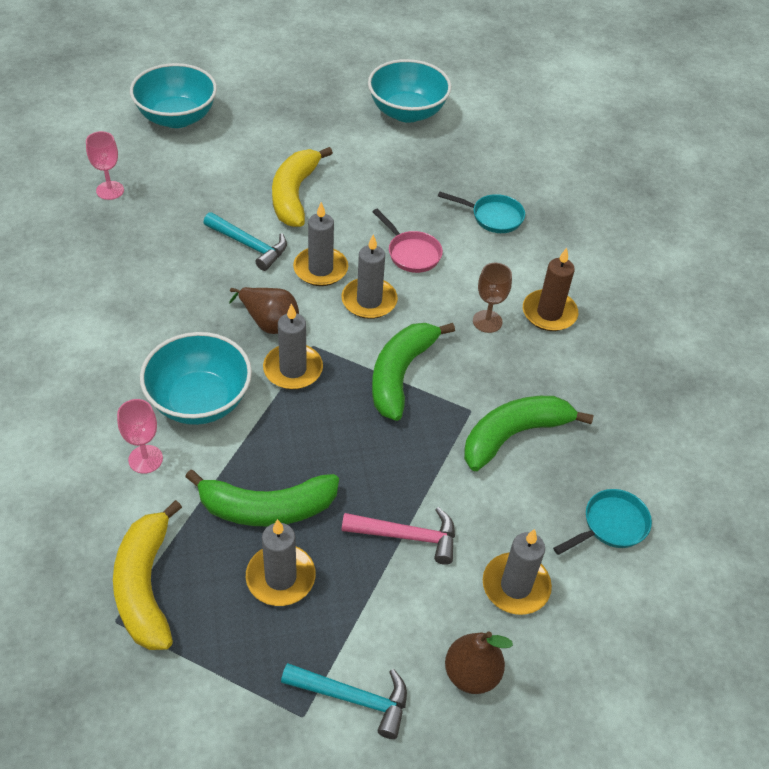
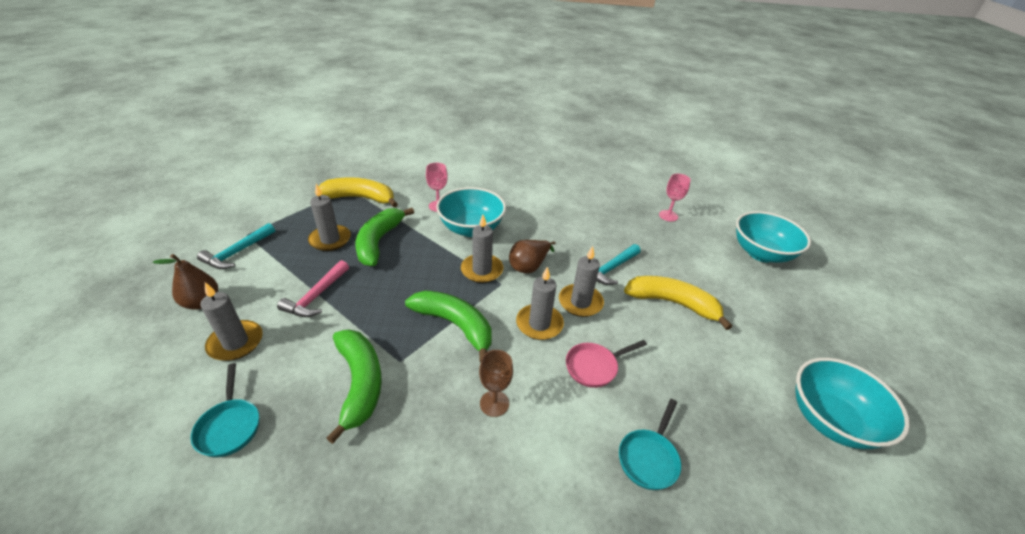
camera: 105 degrees right, 10 degrees down
(549, 313) = (490, 466): brown candle -> none

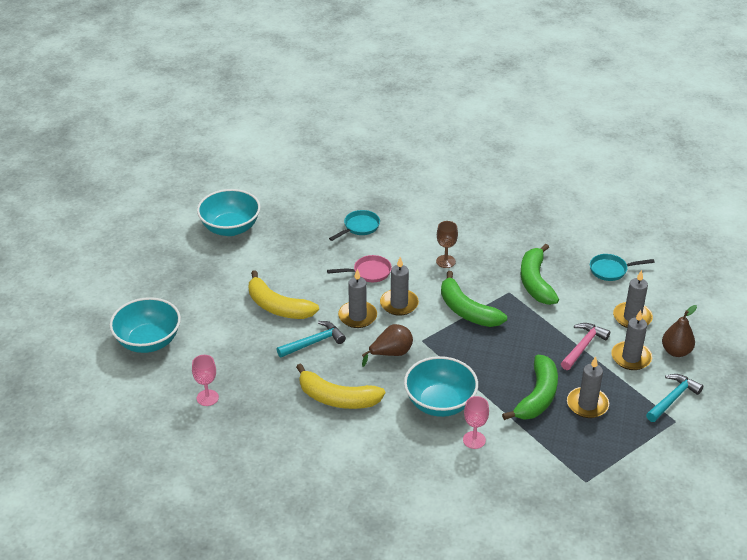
camera: 165 degrees left, 0 degrees up
(229, 426) = (611, 270): turquoise pan -> turquoise pan turned 90 degrees counterclockwise
(360, 198) = (568, 462): yellow banana -> yellow banana (337, 398)
(482, 270) = (437, 354): grey candle -> grey candle (631, 357)

